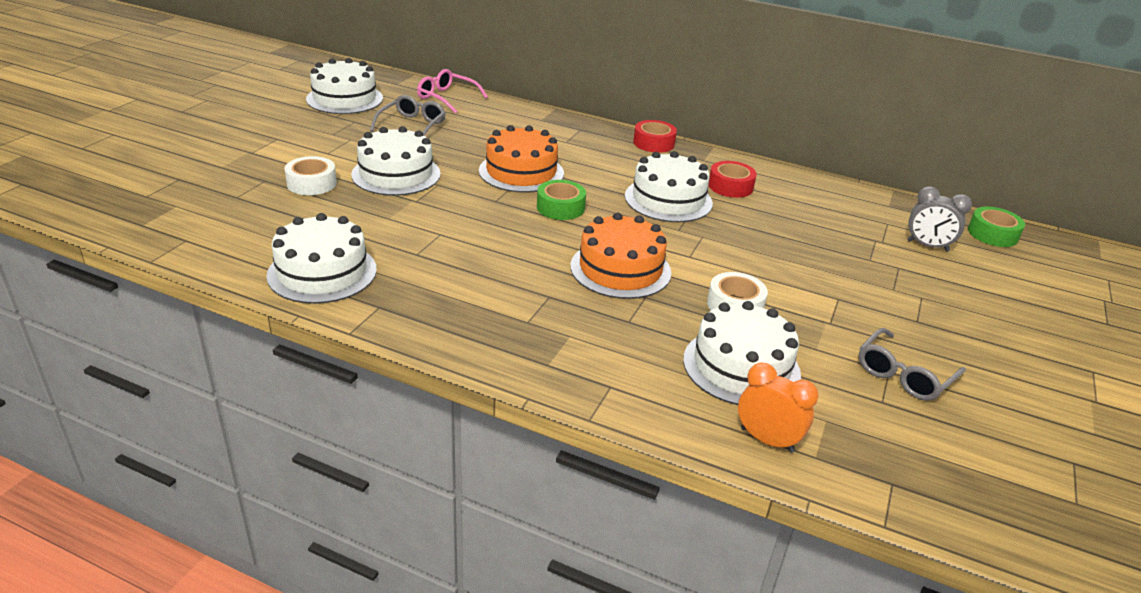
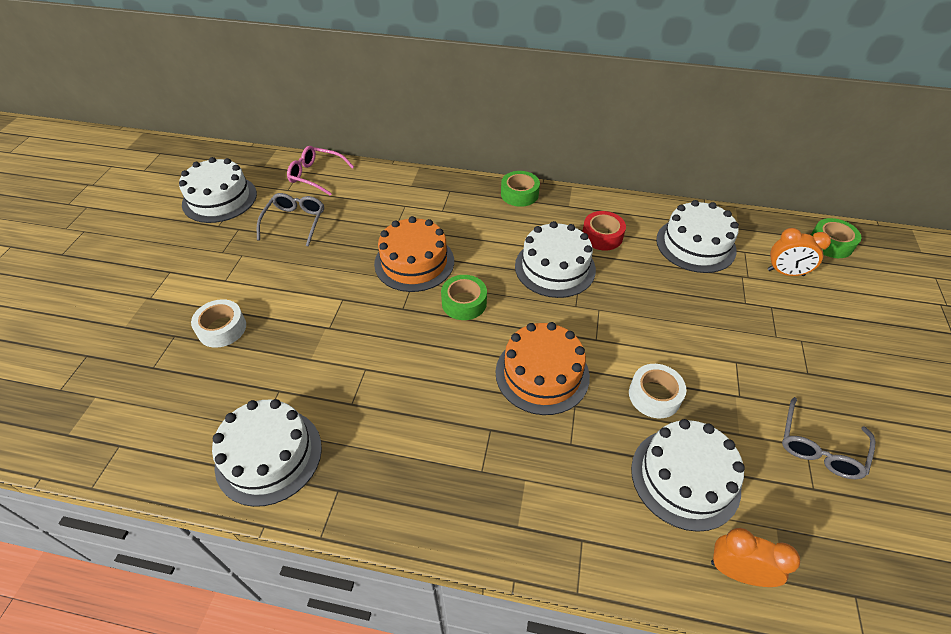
camera: 10 degrees left, 15 degrees up
(396, 174) = (299, 295): white cake -> white cake (695, 245)
(653, 143) = (519, 194): red tape -> green tape
(927, 246) = (785, 273): grey clock -> orange clock

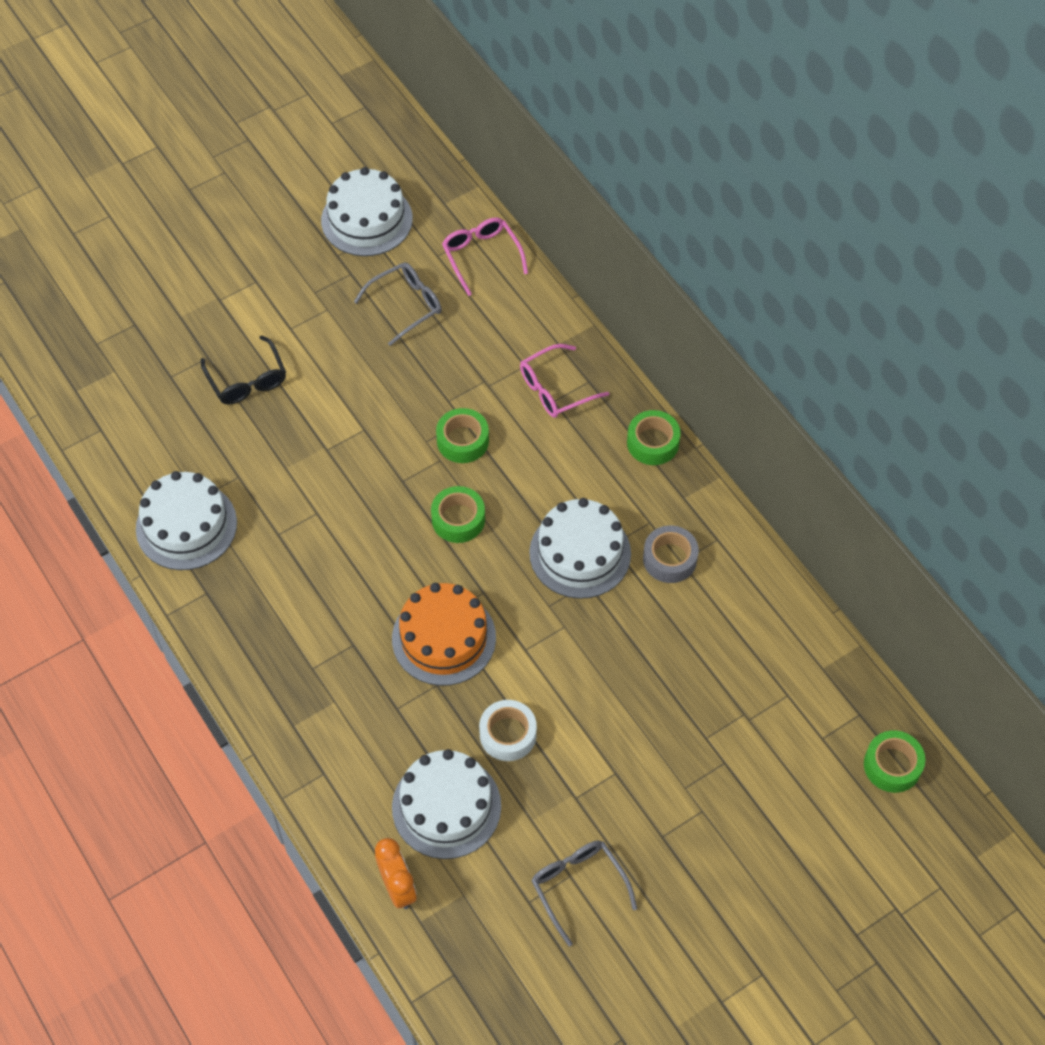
camera: 45 degrees right, 10 degrees up
(222, 328) = (247, 380): white tape -> black glasses
(414, 262) = (462, 441): orange cake -> green tape
(436, 205) = (555, 389): none -> pink glasses
(602, 236) = (669, 559): red tape -> grey tape
(695, 245) = (748, 646): white cake -> none
(785, 273) = (792, 748): orange clock -> none
(819, 448) = (578, 886): grey glasses -> grey glasses turned 75 degrees clockwise

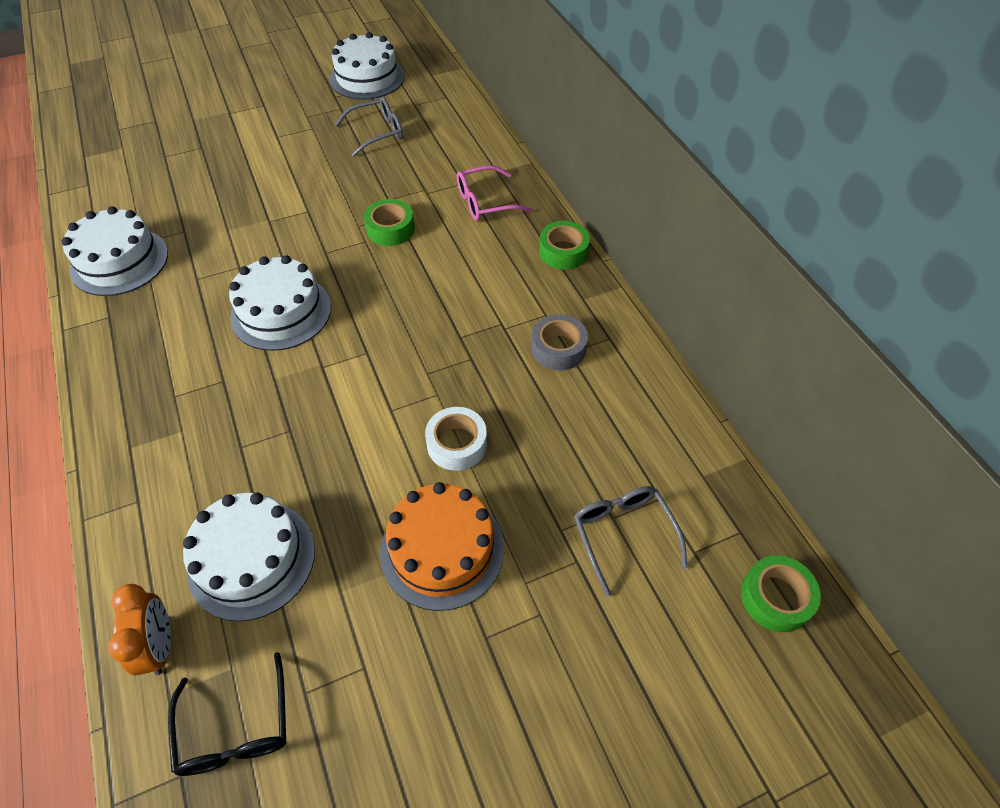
camera: 10 degrees right, 5 degrees down
(247, 380) = (225, 166): black glasses -> black glasses (236, 729)
(444, 638) = (313, 387): orange cake -> orange cake (442, 549)
(458, 519) = (364, 288): green tape -> none
(481, 256) = (450, 109): pink glasses -> none
(508, 734) = (345, 491): white tape -> white tape (457, 444)
(578, 886) = (369, 683): grey glasses -> grey glasses (623, 534)
(580, 553) = (471, 331): white cake -> white cake (281, 312)

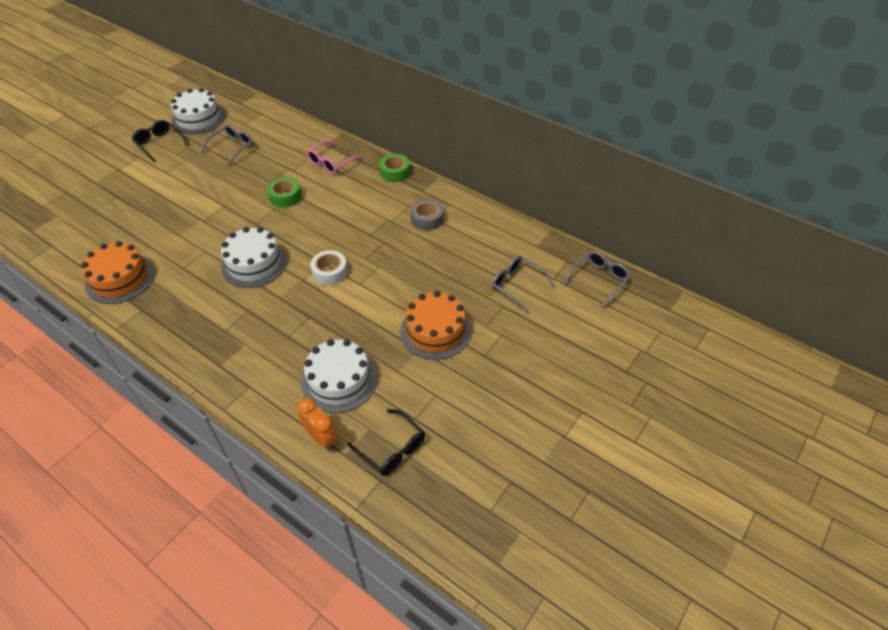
camera: 30 degrees left, 5 degrees down
(119, 261) = (120, 279): white cake -> orange cake
(298, 95) = (159, 144): none -> black glasses
(457, 444) = (407, 283): white tape -> white tape (330, 272)
(775, 598) = (599, 280): green tape -> grey glasses

